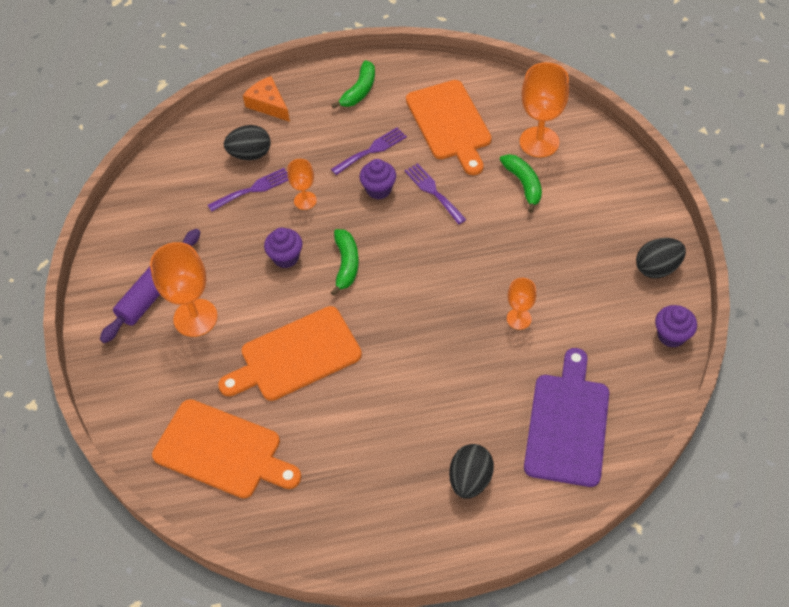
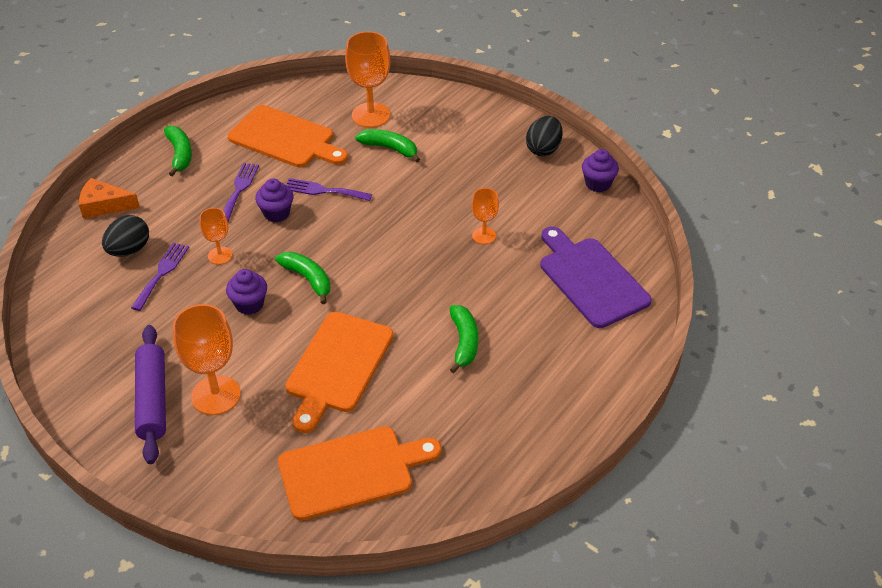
camera: 45 degrees left, 10 degrees down
(406, 405) = (464, 342): none -> green banana
(470, 479) = (564, 358): black egg -> none

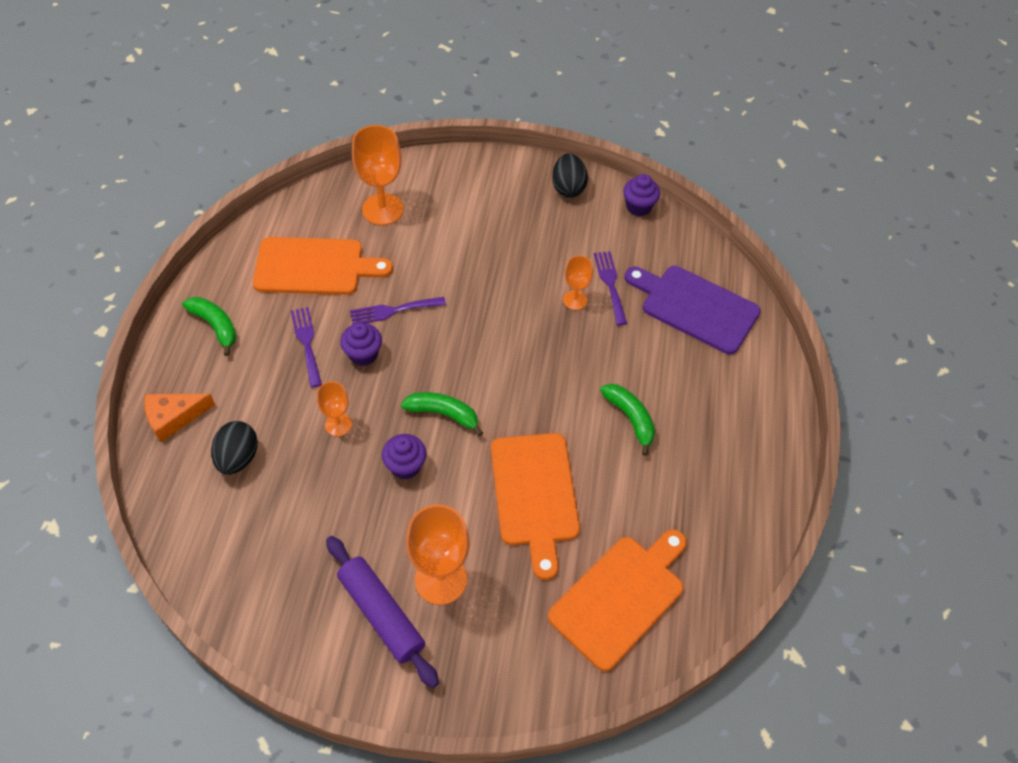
camera: 30 degrees left, 10 degrees up
(162, 273) = (292, 470): purple fork -> purple fork (610, 284)
(389, 148) = (426, 239): green banana -> none

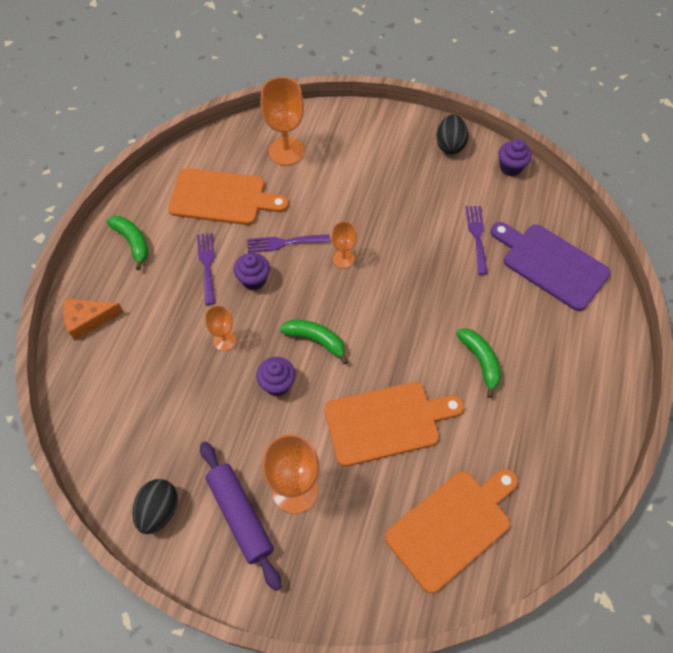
camera: 10 degrees right, 5 degrees up
(238, 458) = (137, 361): black egg -> black egg (159, 510)
(534, 495) = (387, 422): orange cutting board -> orange cutting board turned 105 degrees counterclockwise
(575, 300) = (444, 248): orange goblet -> orange goblet (343, 259)

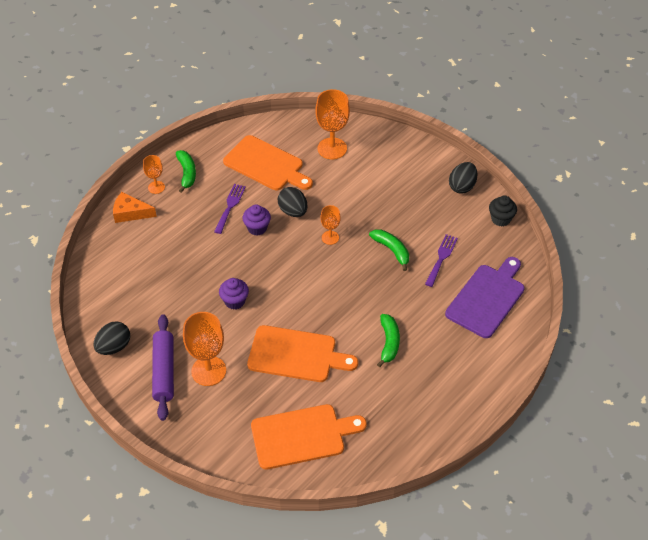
camera: 25 degrees right, 10 degrees down
(224, 340) = (214, 260): orange goblet -> orange goblet (156, 187)
(284, 243) = (293, 211): purple fork -> black egg
(316, 340) = (278, 283): green banana -> green banana (392, 250)
(510, 167) = (500, 219): purple cupcake -> black cupcake
(551, 264) = (487, 298): purple cutting board -> purple cutting board turned 60 degrees clockwise

